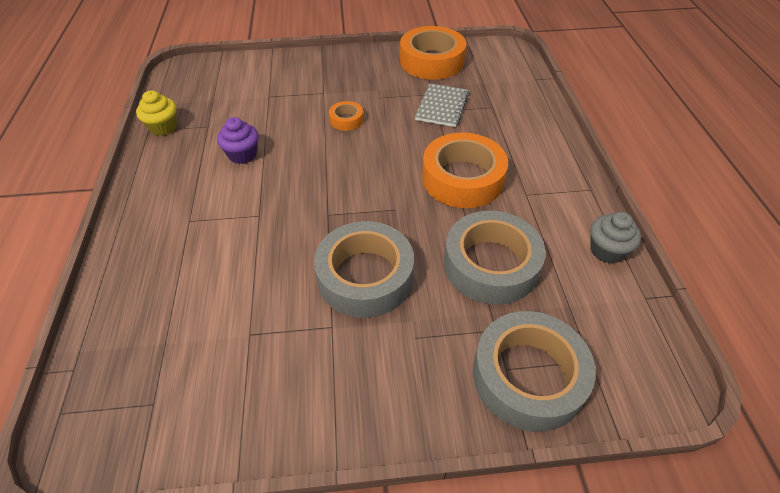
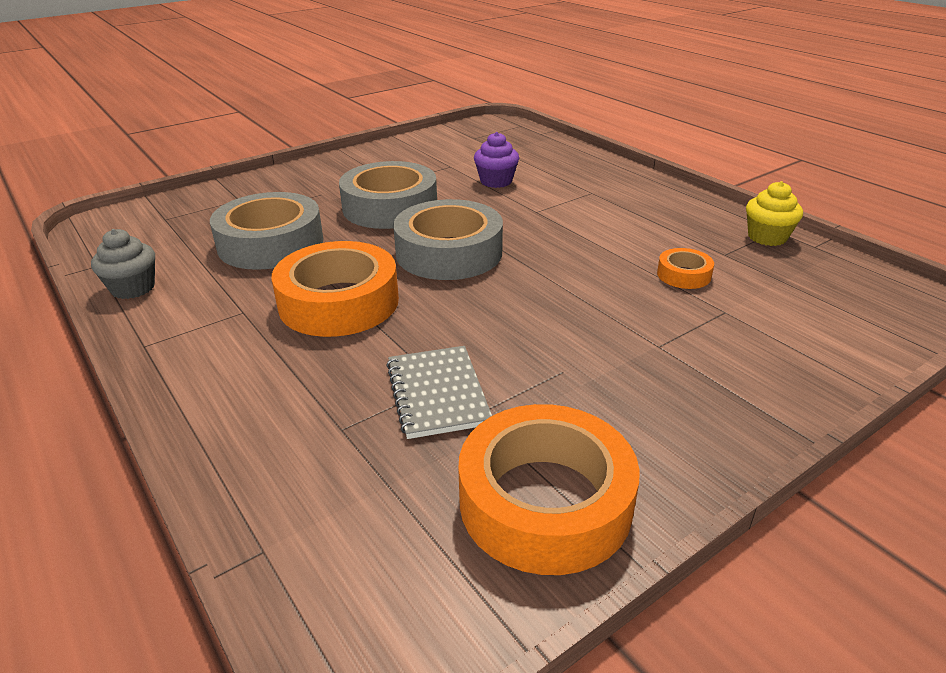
camera: 150 degrees right, 15 degrees down
(242, 155) = (632, 243): purple cupcake -> purple cupcake (496, 181)
(346, 120) = (567, 318): orange tape -> orange tape (683, 275)
(528, 376) = (220, 200): grey tape -> grey tape (449, 252)

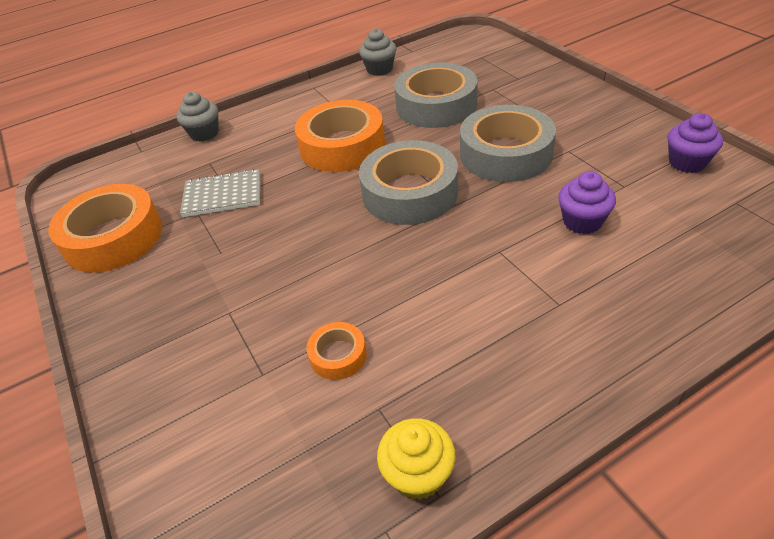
camera: 100 degrees right, 10 degrees up
(235, 457) = (204, 133): none -> grey cupcake
(423, 146) = (687, 162): none -> purple cupcake

